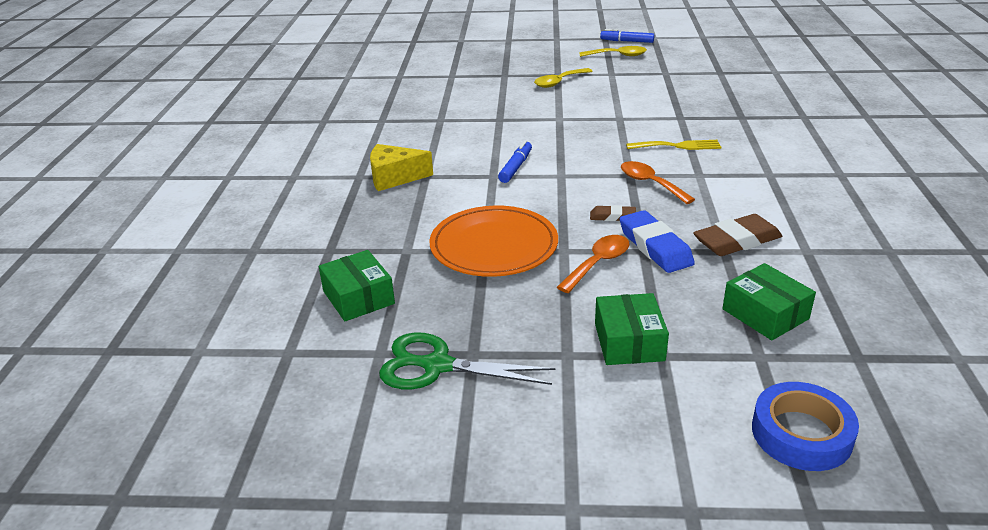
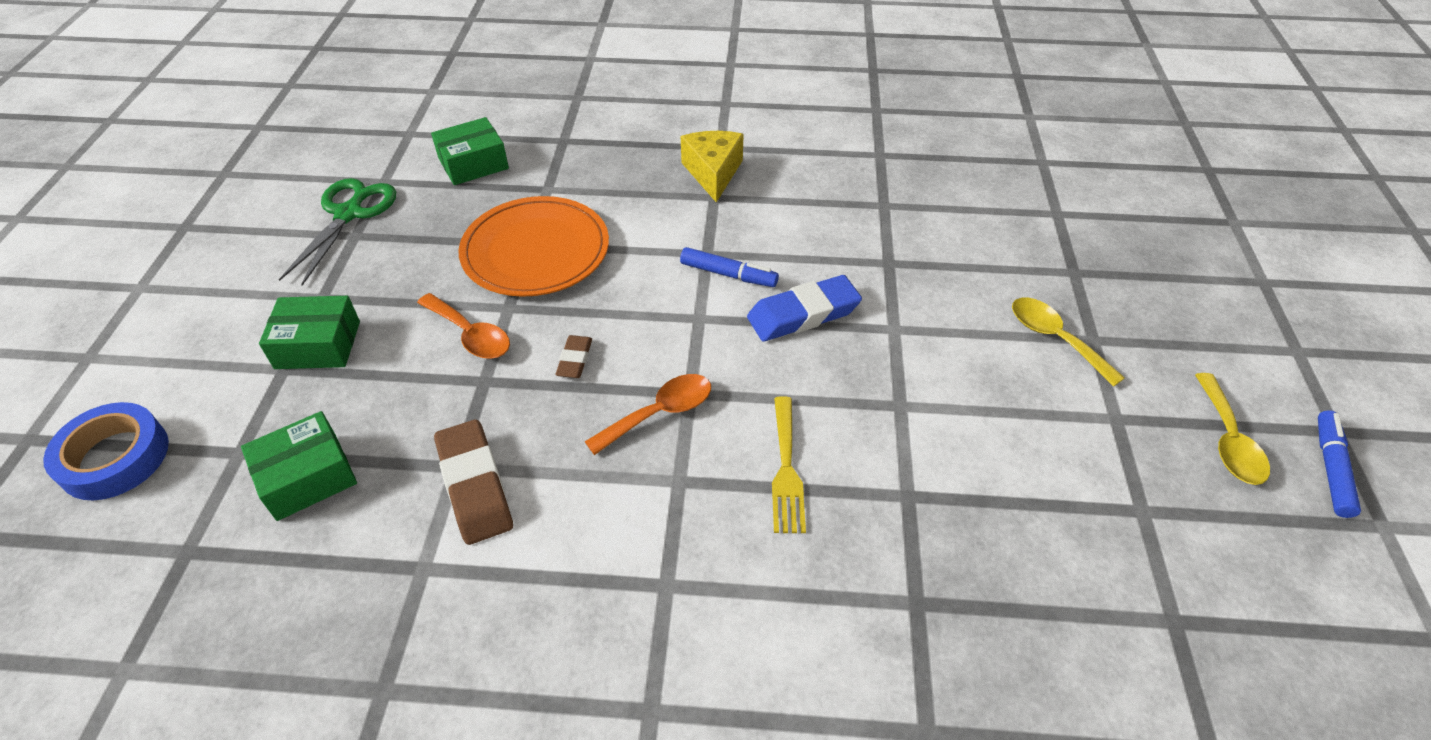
camera: 90 degrees right, 15 degrees up
(655, 247) = (489, 393): blue eraser -> blue eraser (803, 314)

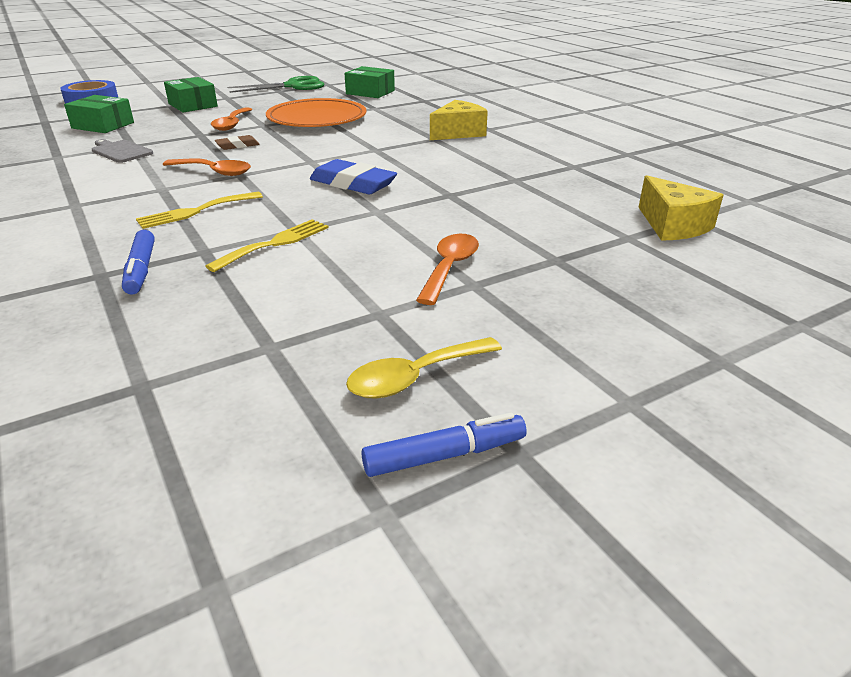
camera: 55 degrees right, 15 degrees down
(475, 486) = (121, 151): brown eraser -> grey cutting board
(728, 274) = (363, 158): blue marker -> blue marker (141, 270)
(926, 433) = (275, 243): none -> yellow fork
(1050, 179) = (673, 225): none -> yellow cheese
(1055, 339) = (449, 268): yellow spoon -> orange spoon

